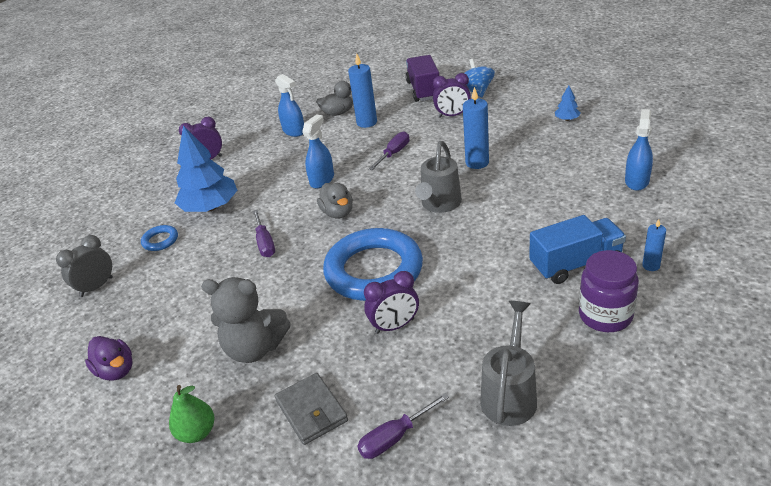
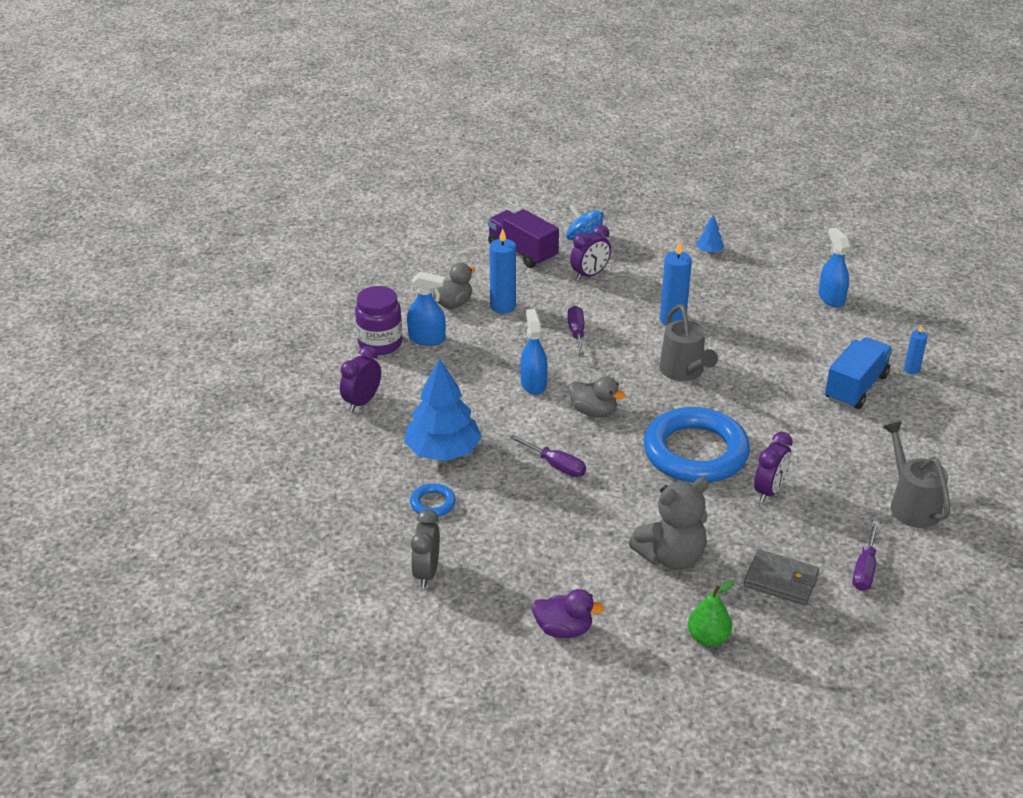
camera: 40 degrees left, 0 degrees up
(605, 315) = (917, 421): purple jar -> purple jar (380, 343)

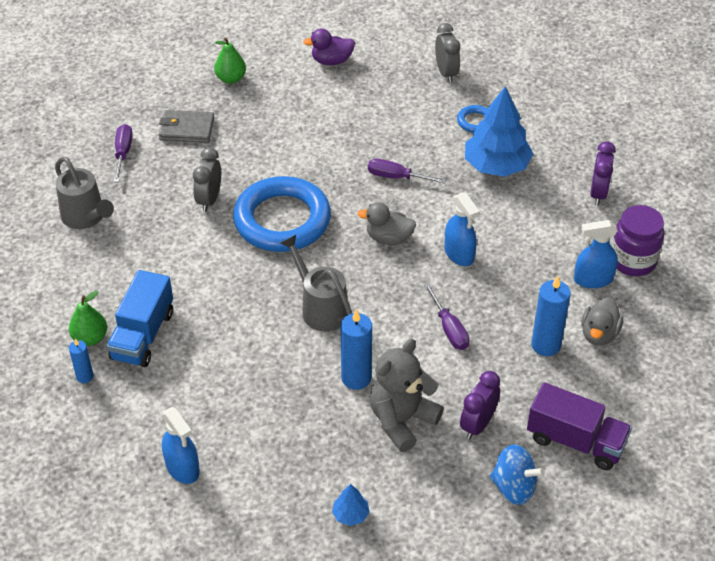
camera: 160 degrees right, 10 degrees up
(671, 557) = (274, 126): grey teddy bear -> grey teddy bear (402, 420)
(769, 491) = (209, 200): purple clock -> grey clock
(906, 396) = (90, 338): none -> green pear

